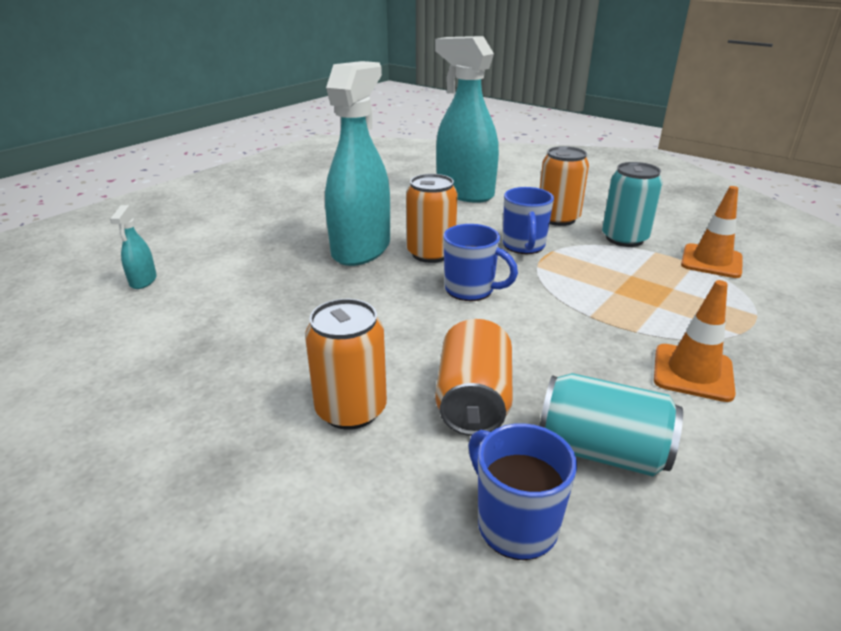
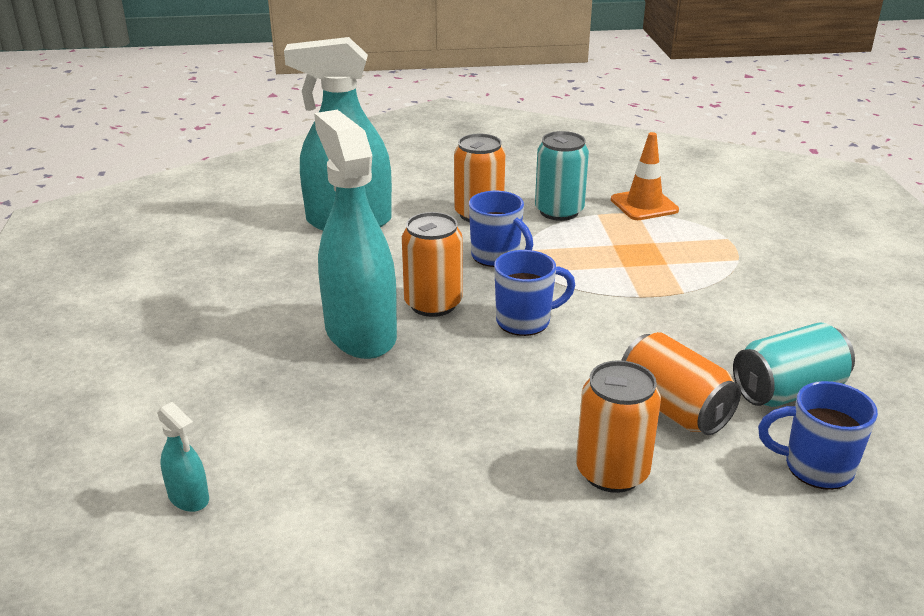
camera: 45 degrees left, 0 degrees up
(693, 373) = (755, 305): orange traffic cone -> none

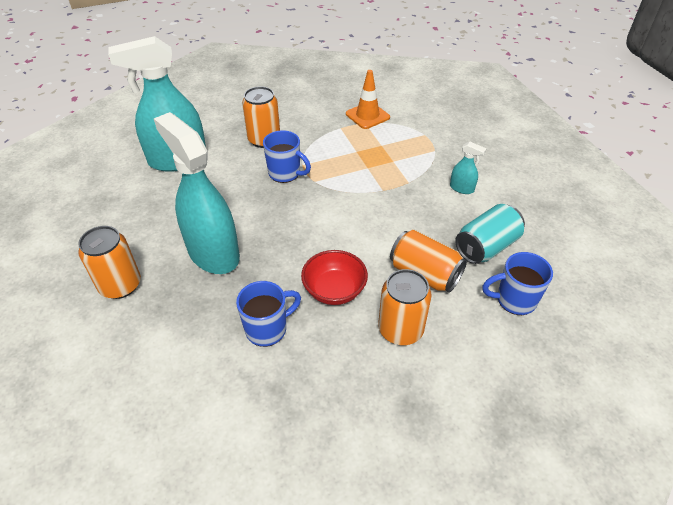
camera: 15 degrees left, 15 degrees up
(188, 497) = (137, 412): turquoise spray bottle -> turquoise spray bottle (462, 188)
(433, 304) = (254, 220): orange can -> orange can (120, 285)
(523, 405) = (334, 290): none -> red bowl
(525, 321) = (317, 223): blue mug -> blue mug (267, 329)
(559, 211) = (315, 129): turquoise can -> none

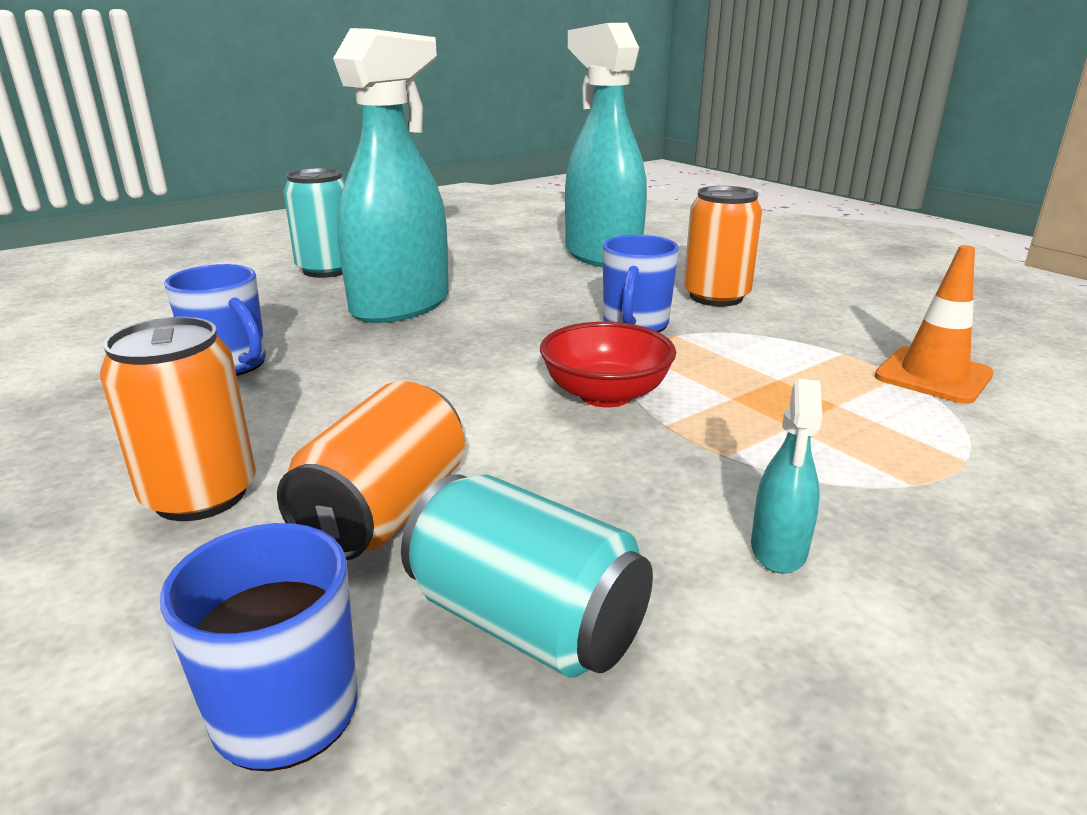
camera: 75 degrees right, 20 degrees down
(120, 285) = (327, 270): orange can -> turquoise can
(334, 290) = (322, 408): red bowl -> red bowl (605, 395)

